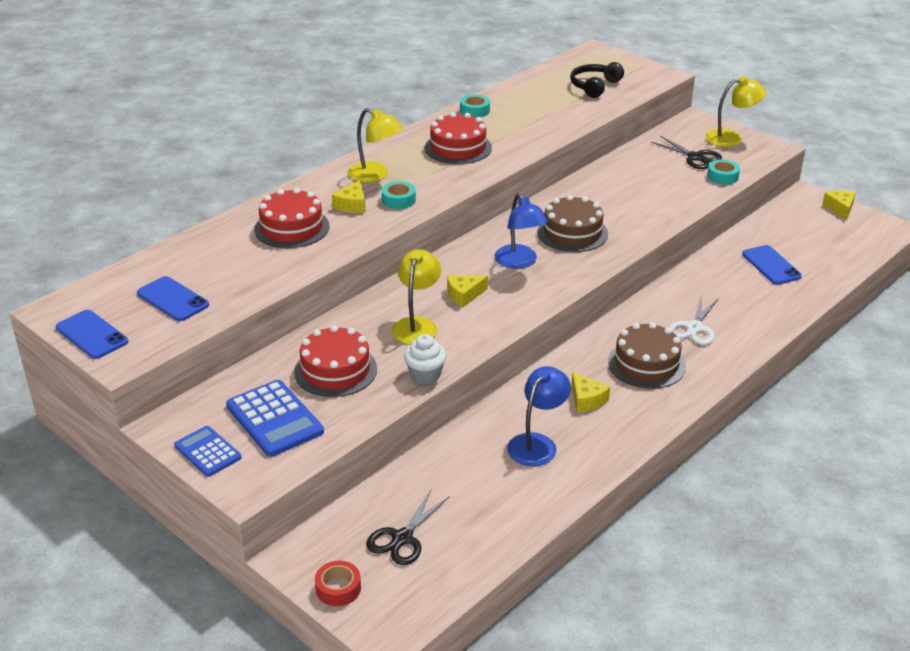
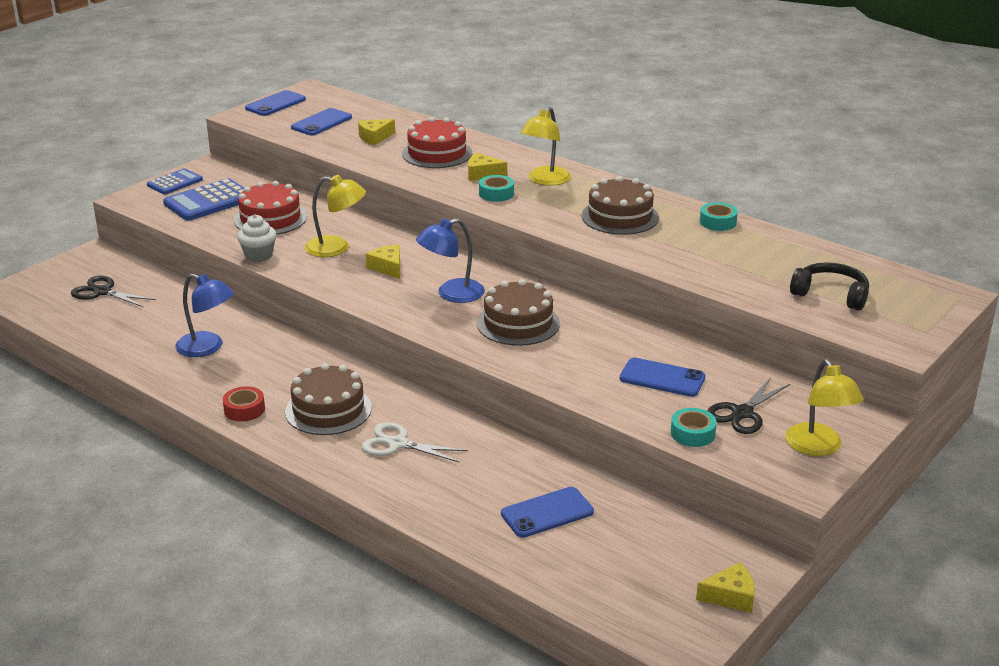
camera: 85 degrees right, 5 degrees down
(338, 588) = (57, 271): red tape -> red tape (244, 409)
(458, 148) = (620, 217): red cake -> brown cake
(586, 400) = (270, 373): yellow cheese -> yellow cheese (375, 137)
(653, 180) = (662, 378): none -> blue phone

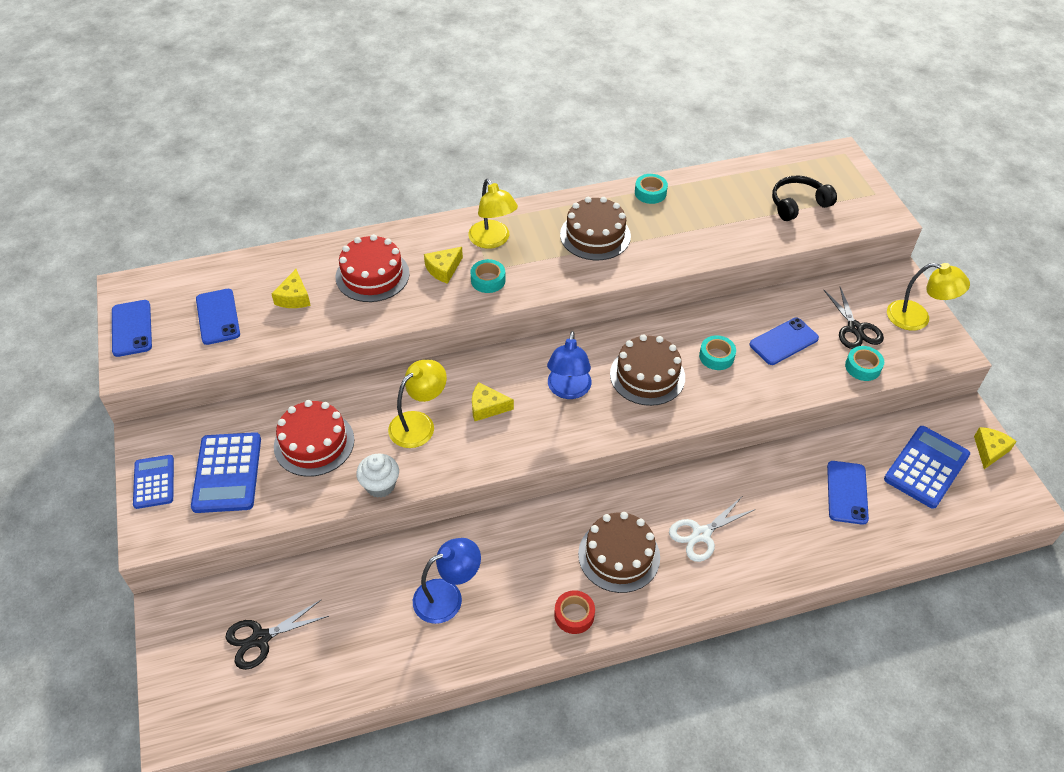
camera: 55 degrees left, 20 degrees up
(590, 349) = (716, 356): none -> turquoise tape
(647, 556) = (926, 467): none -> blue calculator

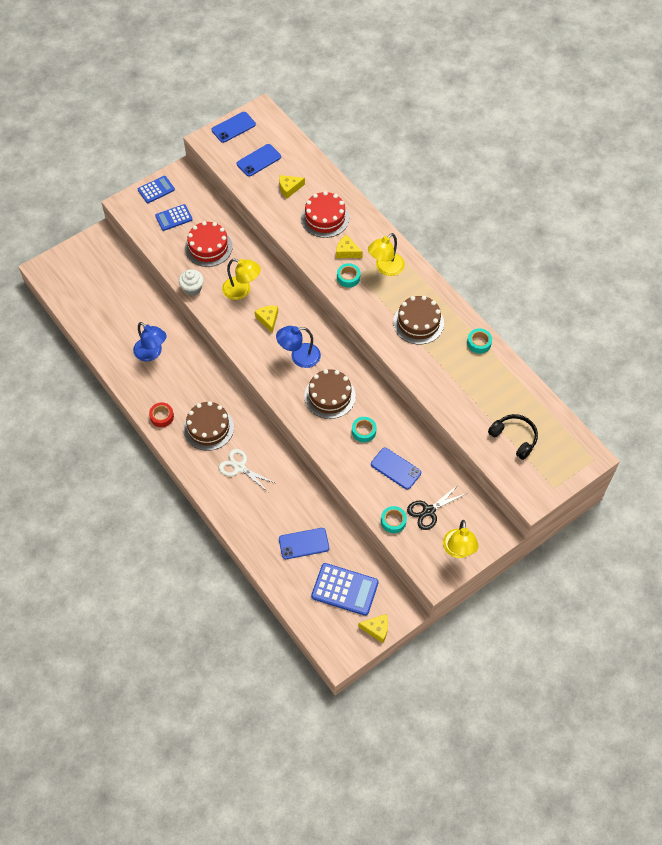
camera: 70 degrees right, 10 degrees up
(227, 473) = (174, 218): blue calculator -> blue calculator, size x0.63
(261, 638) = (99, 281): black scissors -> none

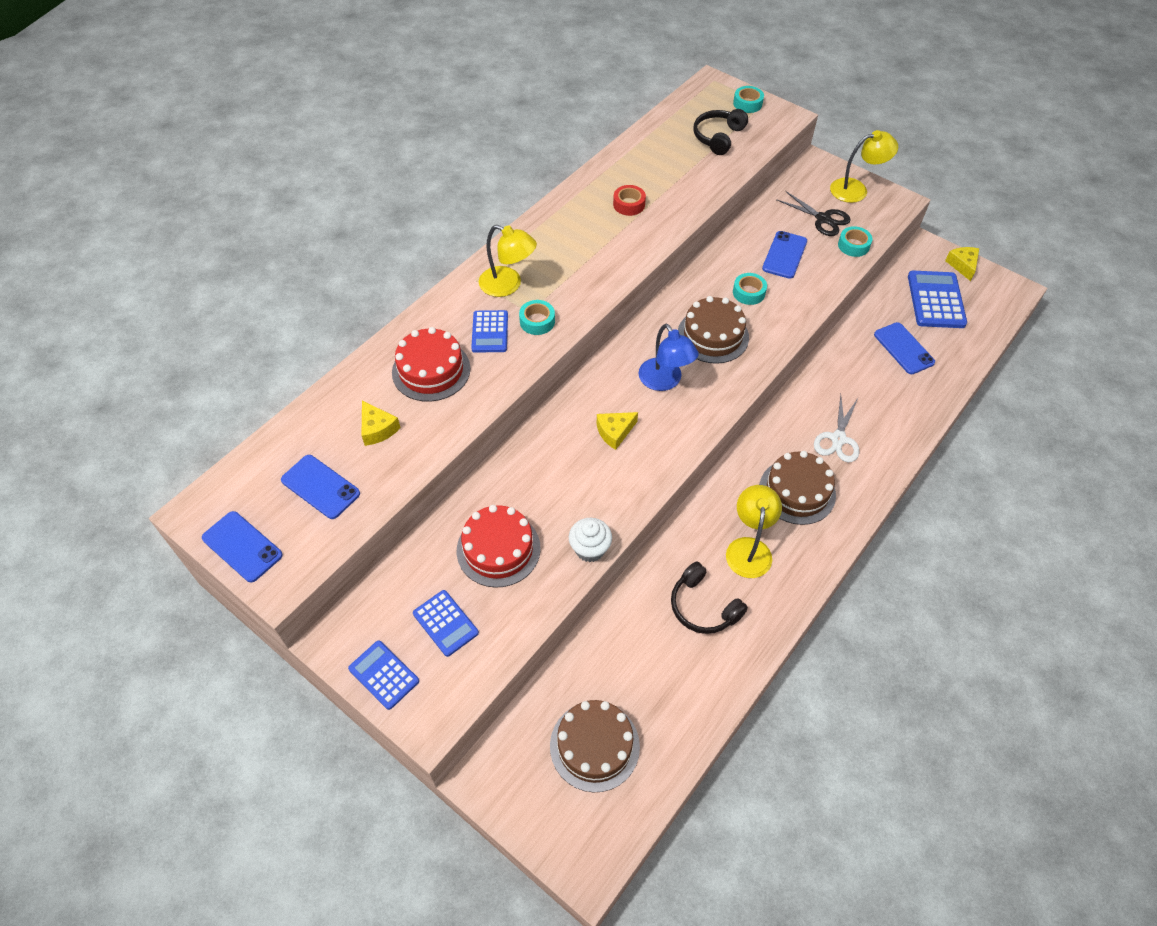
camera: 105 degrees left, 5 degrees down
(152, 353) = (703, 606): blue lamp -> black headphones
(162, 416) = (807, 557): red tape -> red tape (629, 204)
(242, 290) = (572, 478): yellow lamp -> yellow lamp (749, 548)
(347, 251) = (490, 332): yellow cheese -> blue calculator
(418, 323) = (588, 238): brown cake -> brown cake (594, 746)
(479, 343) = (599, 181): turquoise tape -> turquoise tape (747, 104)

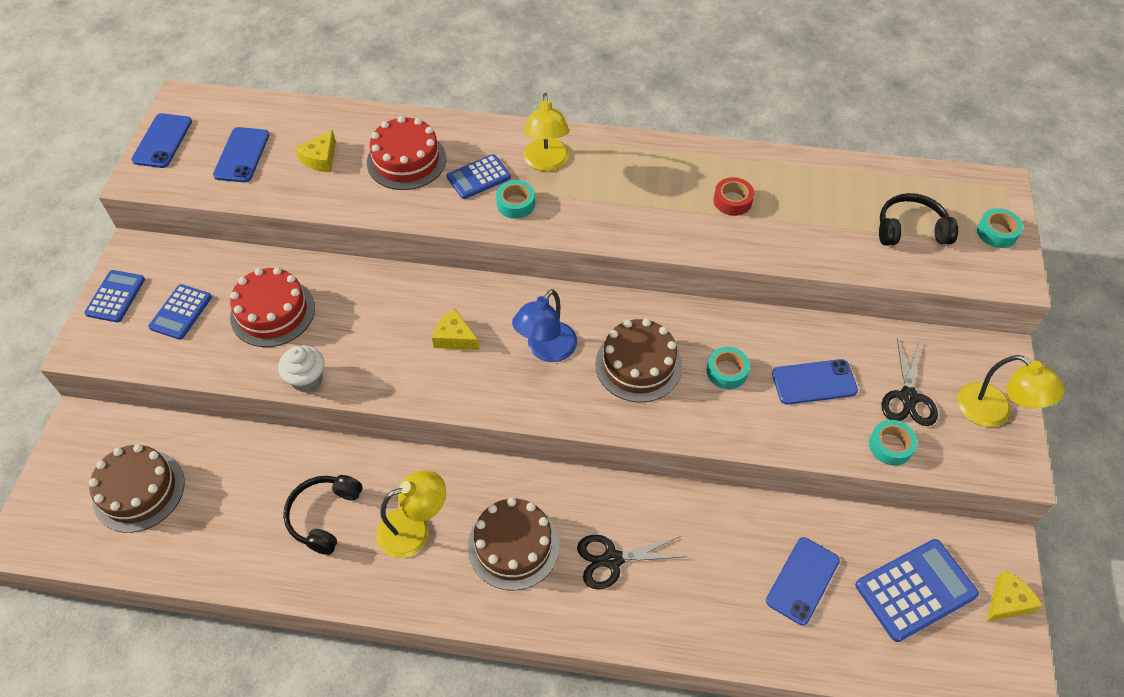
camera: 60 degrees right, 0 degrees up
(838, 439) = (612, 559): white scissors -> black scissors

